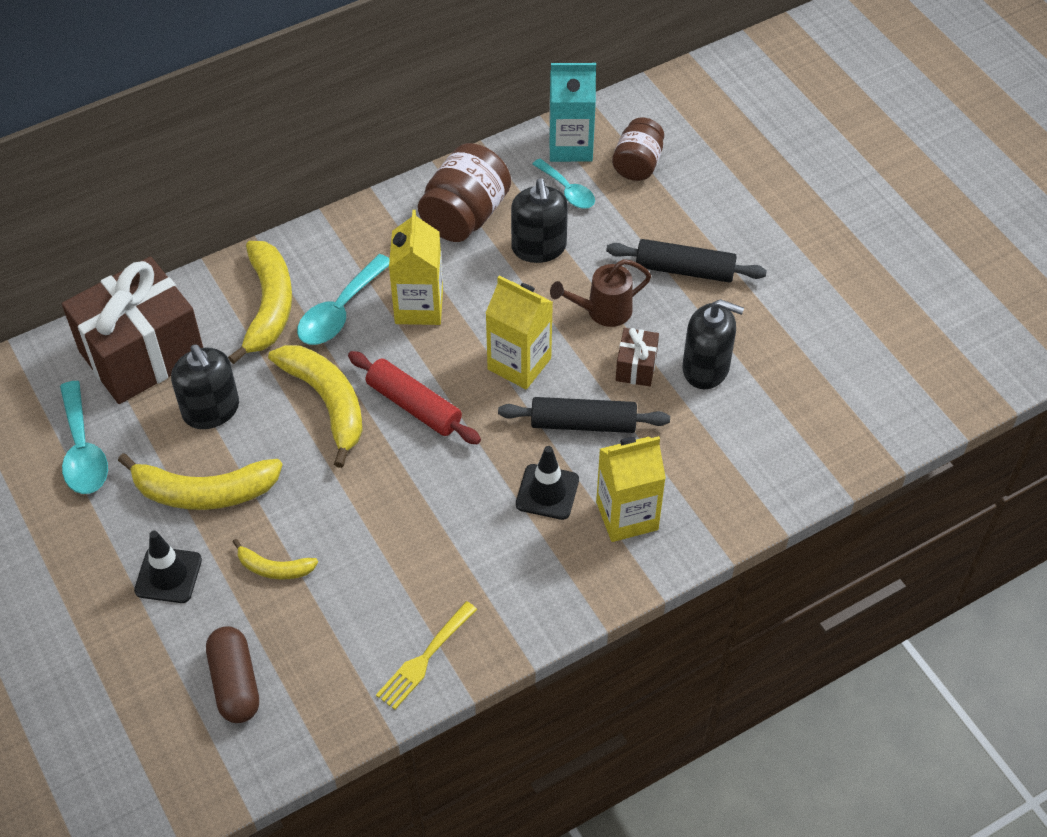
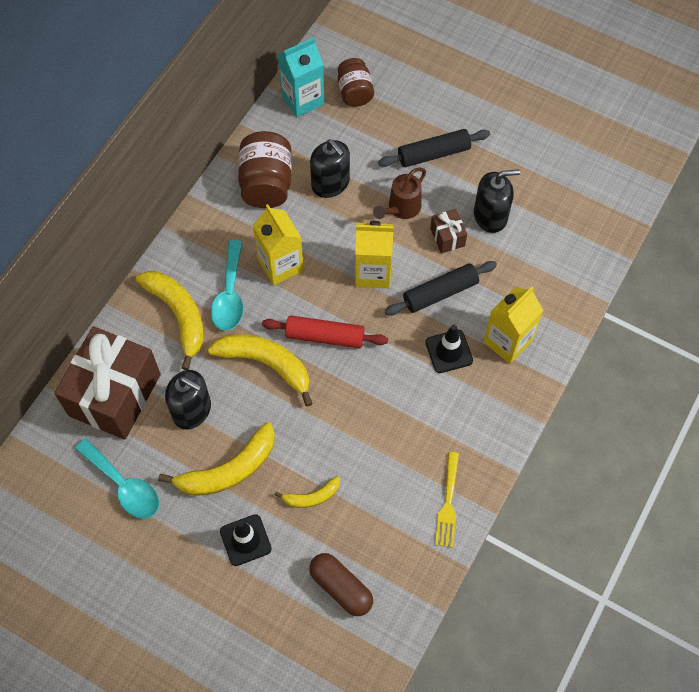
camera: 30 degrees left, 10 degrees up
(567, 191) = (322, 133): turquoise spoon -> none

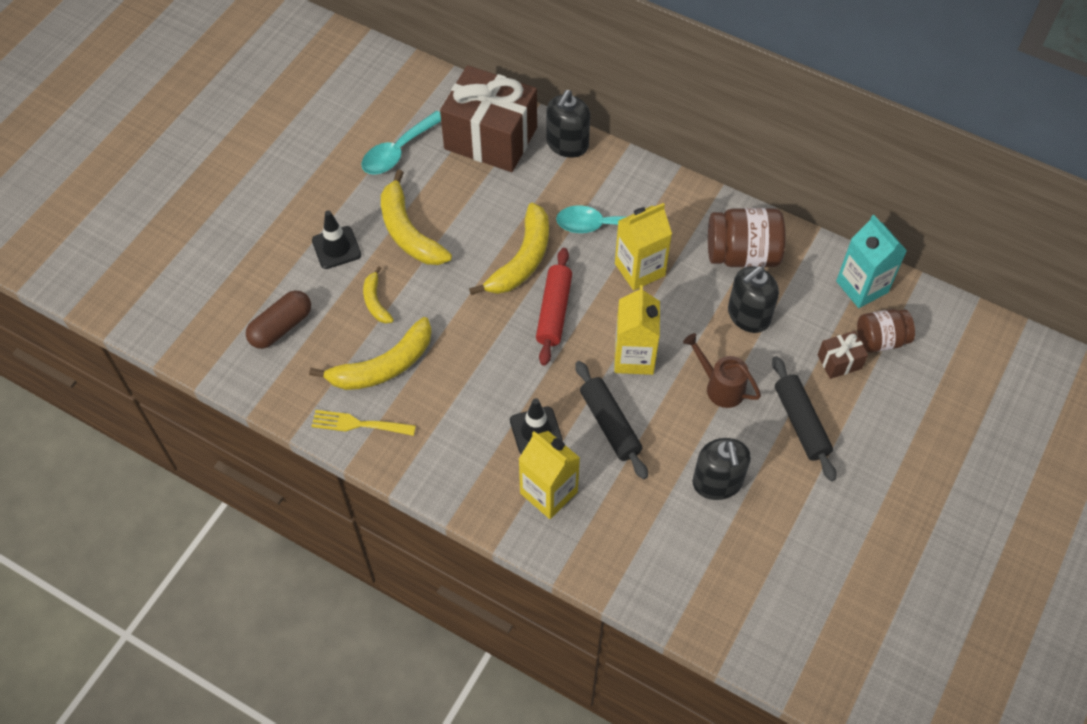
camera: 90 degrees right, 5 degrees down
(178, 315) = (577, 183): yellow banana -> yellow banana (383, 366)
(192, 410) = (473, 199): black soap dispenser -> black soap dispenser (567, 144)
(447, 237) = (684, 434): brown gift -> brown gift (839, 361)

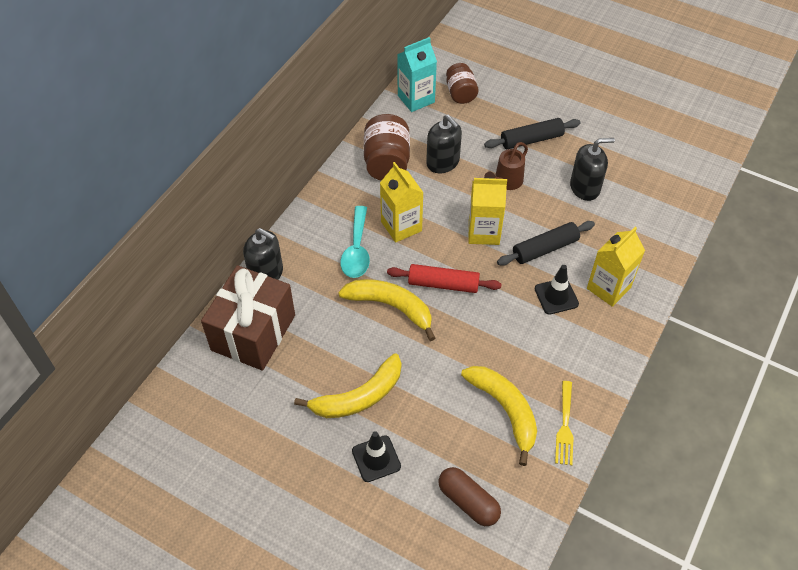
camera: 90 degrees left, 5 degrees down
(375, 301) = (437, 420): yellow banana -> none
(398, 151) = (261, 410): turquoise spoon -> none
(839, 361) = (480, 116): brown gift -> none

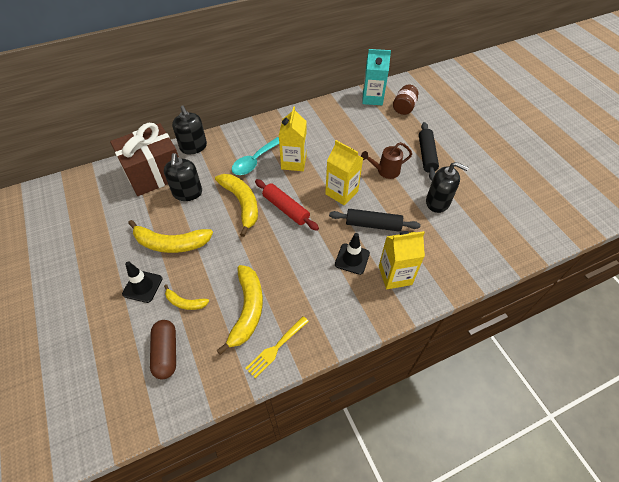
camera: 35 degrees right, 0 degrees up
(387, 162) = (320, 123): brown jar -> none
(437, 444) = (185, 302): none -> yellow banana
(443, 162) = (355, 140): black soap dispenser -> black soap dispenser (187, 193)
(531, 140) = (426, 155): black rolling pin -> black rolling pin turned 75 degrees clockwise

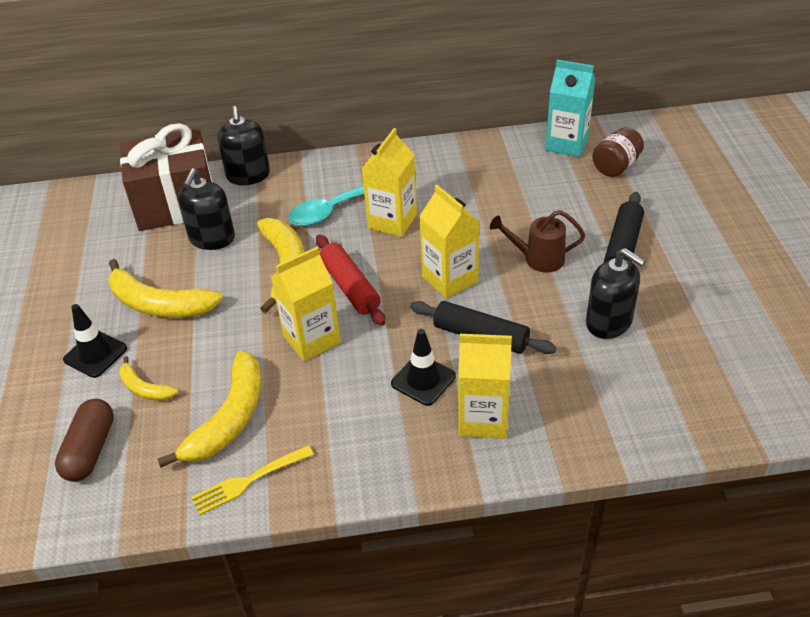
camera: 20 degrees right, 10 degrees down
(276, 247) = (312, 339): none -> yellow carton

